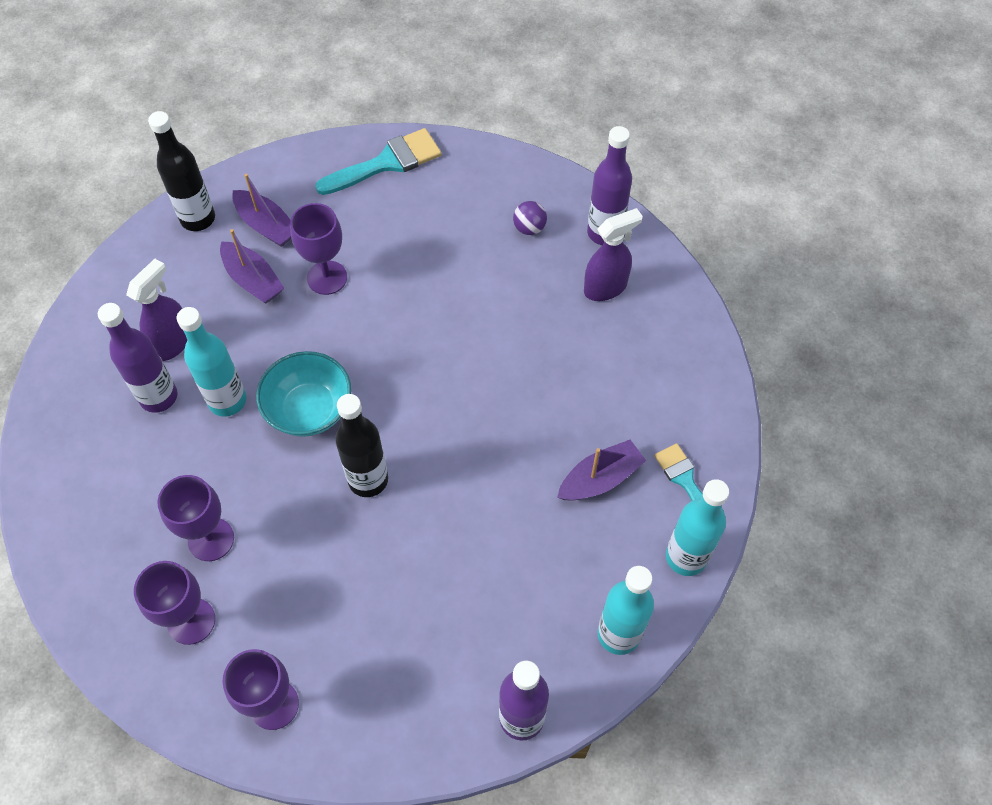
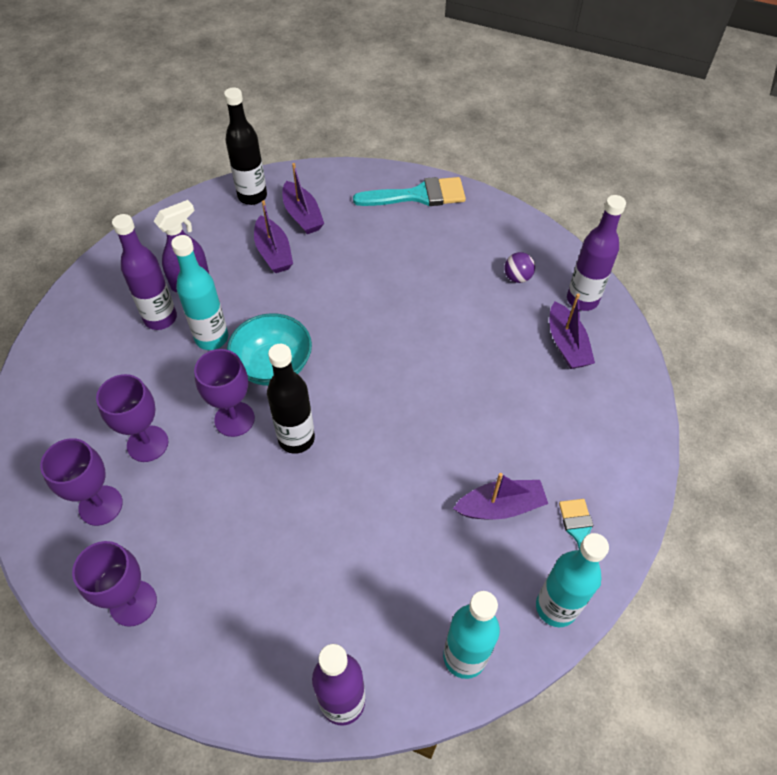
camera: 20 degrees right, 5 degrees down
(327, 278) = (333, 268): purple goblet -> purple goblet (234, 419)
(605, 287) = (566, 344): purple spray bottle -> purple boat

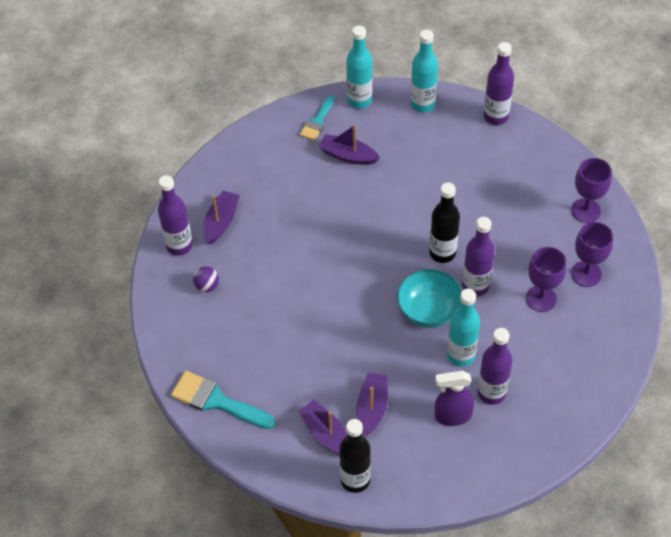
camera: 145 degrees left, 0 degrees up
(234, 419) = (475, 286): purple goblet -> purple bottle
(302, 215) = (326, 433): purple boat -> purple boat turned 45 degrees counterclockwise

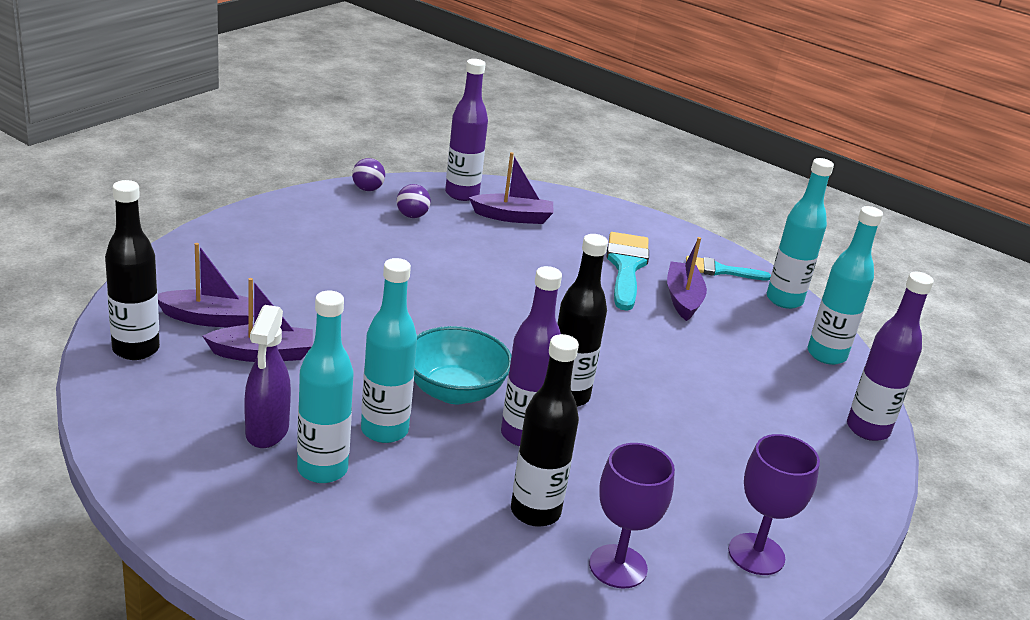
camera: 65 degrees right, 25 degrees down
(159, 307) = (367, 189): none -> purple ball
(216, 401) = (242, 236): turquoise brush -> turquoise brush (626, 267)
(326, 433) = (210, 319): purple boat -> purple boat turned 60 degrees clockwise
(452, 416) = (267, 431): purple spray bottle -> purple spray bottle turned 150 degrees counterclockwise
(491, 393) = (322, 469): purple bottle -> turquoise bottle
(541, 298) = (535, 512): purple goblet -> black bottle

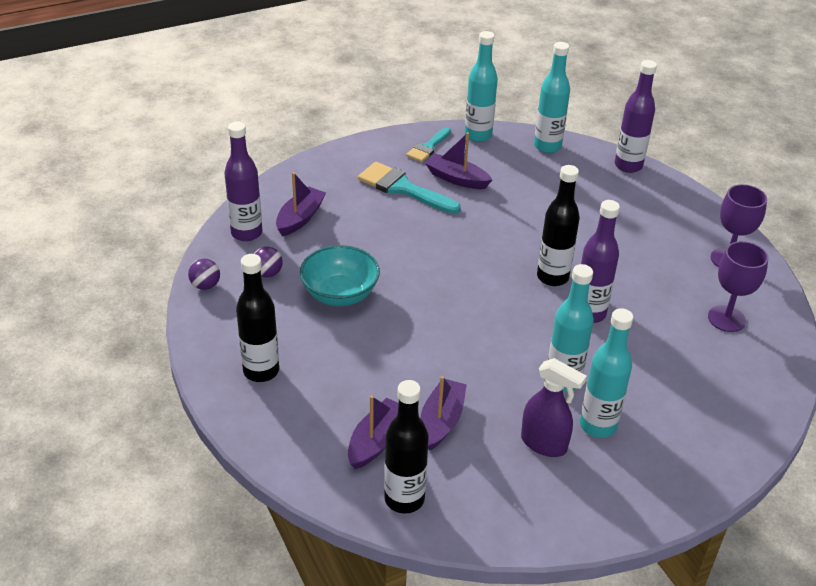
camera: 60 degrees left, 10 degrees up
(454, 391) = (528, 330): turquoise bowl -> turquoise bowl (340, 294)
(535, 512) = (669, 336): black bottle -> black bottle (261, 371)

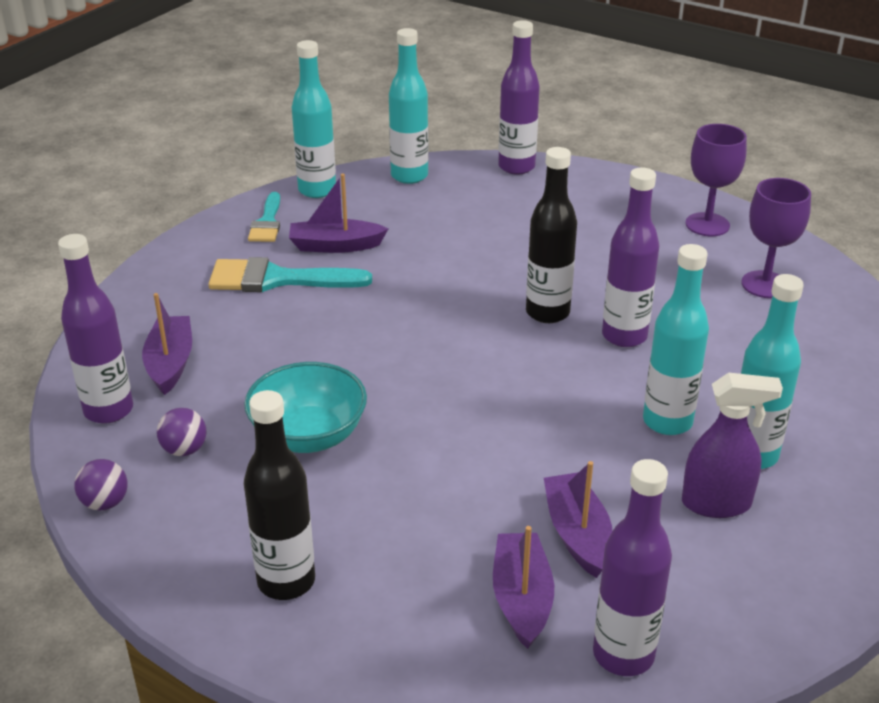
camera: 30 degrees left, 5 degrees down
(404, 499) = (623, 654): black bottle -> purple bottle

